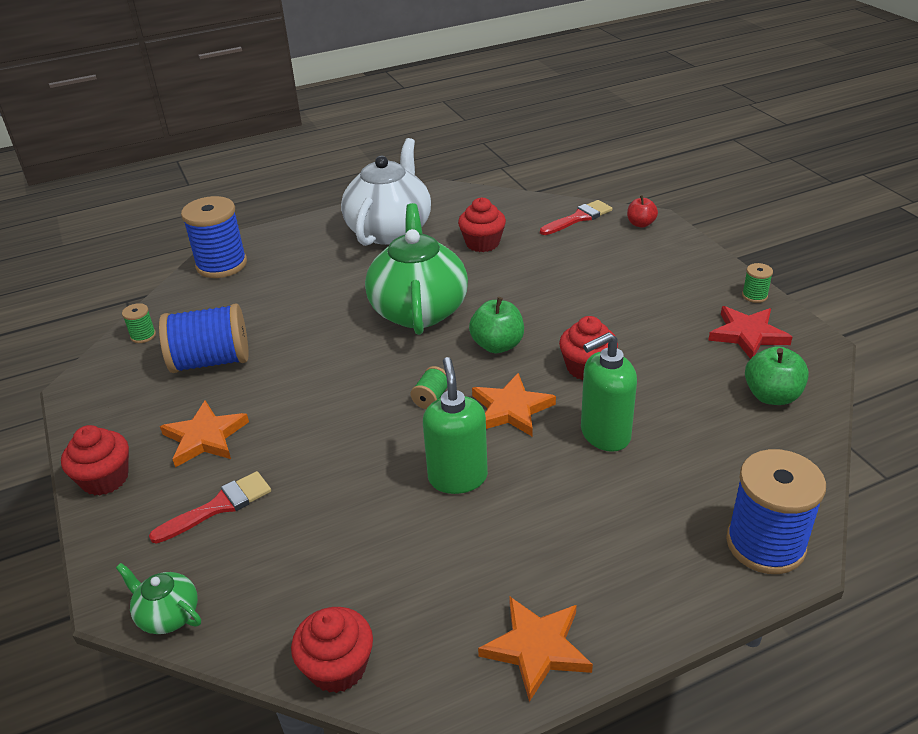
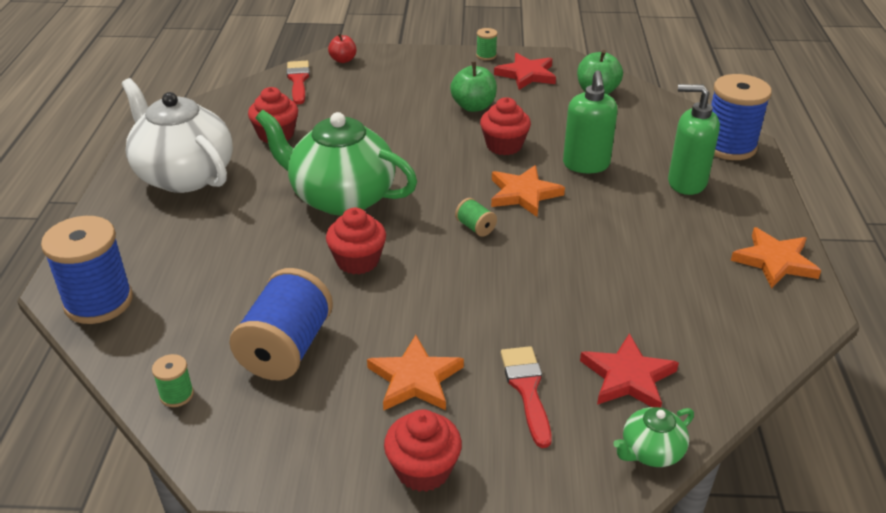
camera: 65 degrees left, 0 degrees up
(264, 570) = (628, 377): none -> red star
(337, 667) = (754, 360): red cupcake -> red cupcake (358, 261)
(457, 477) = (584, 243): green soap dispenser -> green soap dispenser (686, 182)
(497, 345) = (436, 174): green apple -> green apple (473, 106)

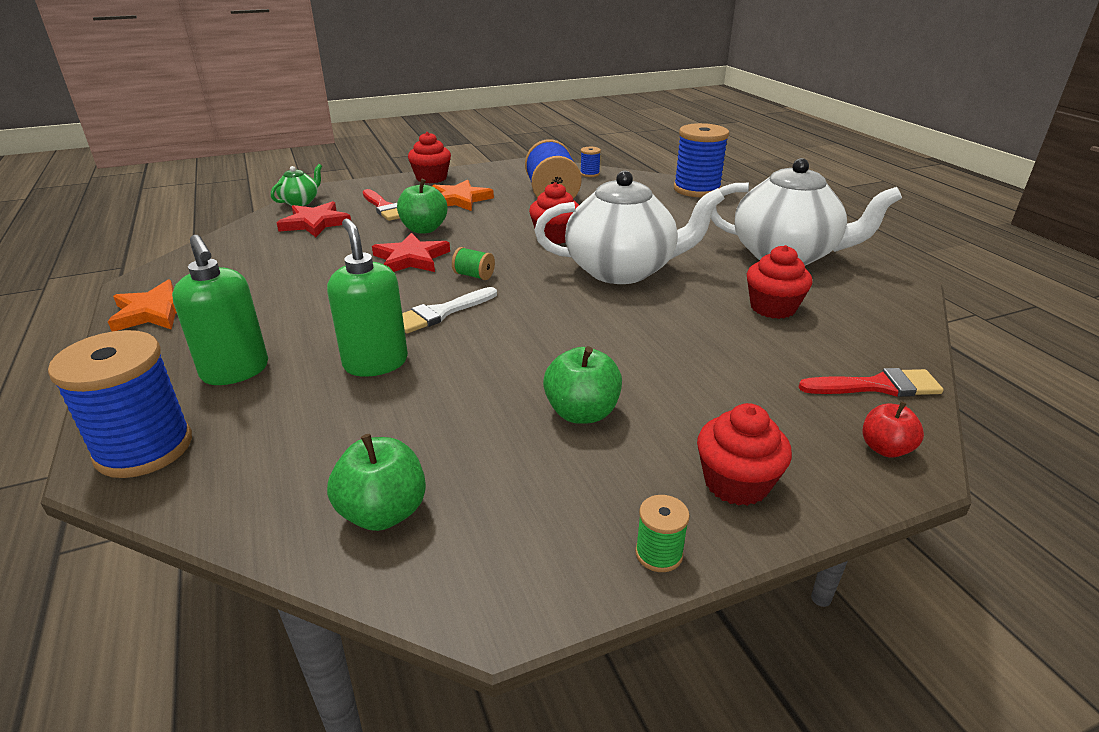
camera: 155 degrees right, 5 degrees down
(177, 395) = (589, 174): green spool -> blue spool
(298, 80) = (877, 386): red brush -> red brush turned 60 degrees counterclockwise
(341, 197) = (622, 270): green teapot -> white teapot
(492, 319) = (424, 229): none -> green apple
(504, 146) = (496, 362): red cupcake -> red cupcake (736, 483)
(524, 194) = (441, 313): orange star -> white brush
(526, 75) = (540, 518): red star -> red star (411, 258)
(686, 182) = (235, 371): green soap dispenser -> green soap dispenser turned 60 degrees clockwise

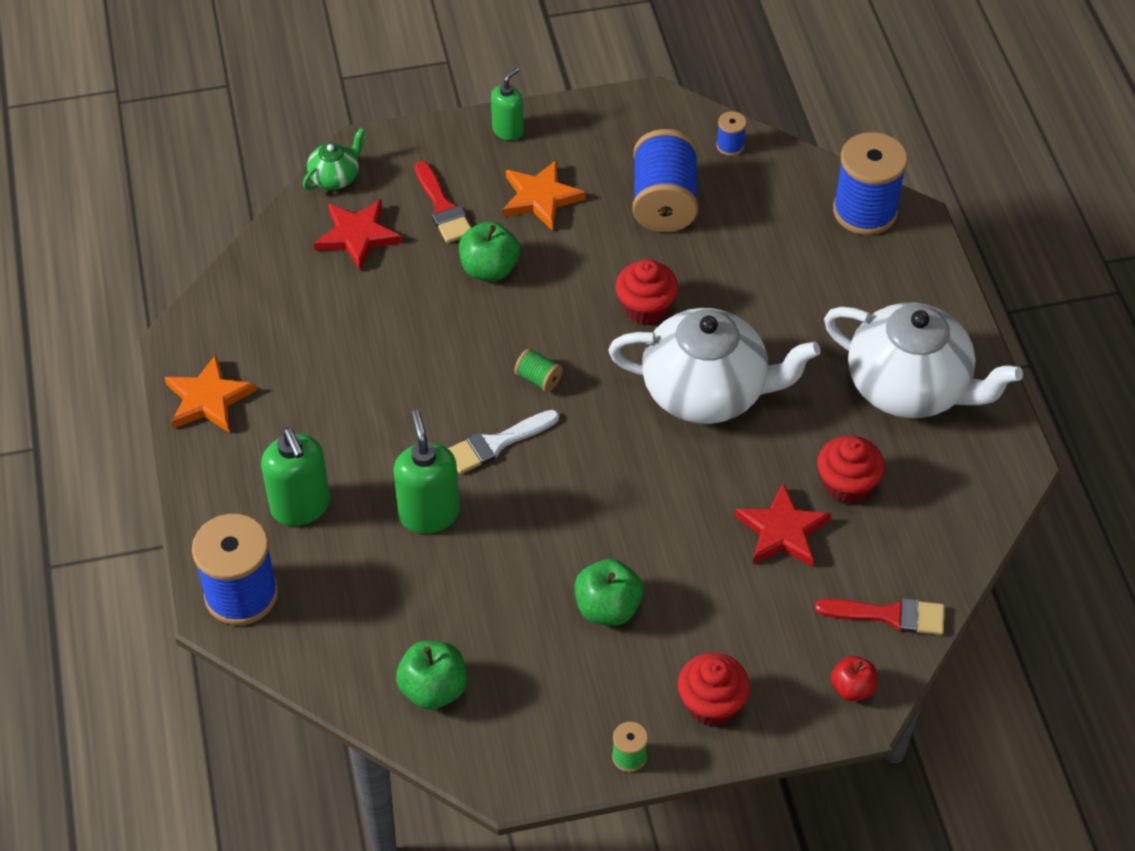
camera: 10 degrees right, 20 degrees up
(411, 258) = (471, 334): red star -> red star (782, 531)
(431, 178) = (508, 130): red cupcake -> green soap dispenser

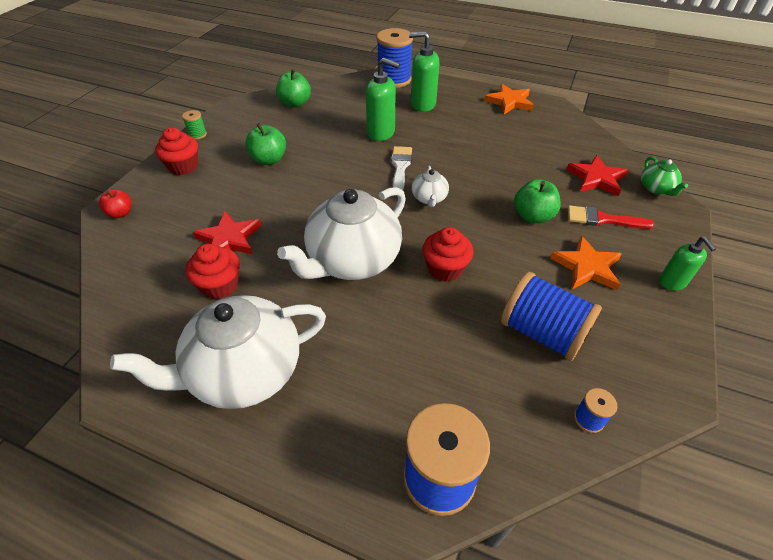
camera: 125 degrees right, 5 degrees down
(538, 379) = (429, 198): green spool -> white teapot
(889, 615) = (129, 251): red brush -> none

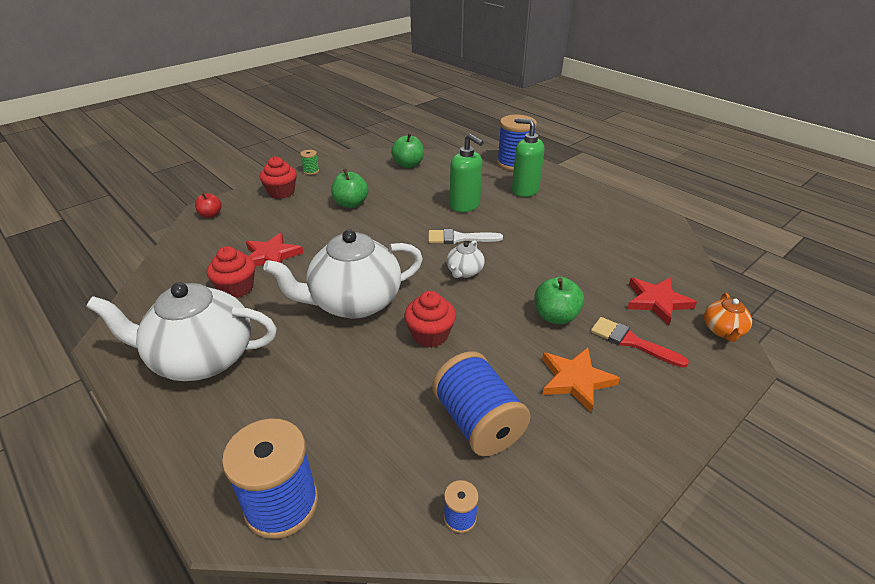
camera: 25 degrees right, 10 degrees down
(400, 167) = (459, 238): white brush -> white brush turned 120 degrees counterclockwise
(509, 102) = (617, 207): orange star -> none
(656, 188) = (723, 330): green teapot -> orange teapot
(672, 282) = (663, 428): green soap dispenser -> none

